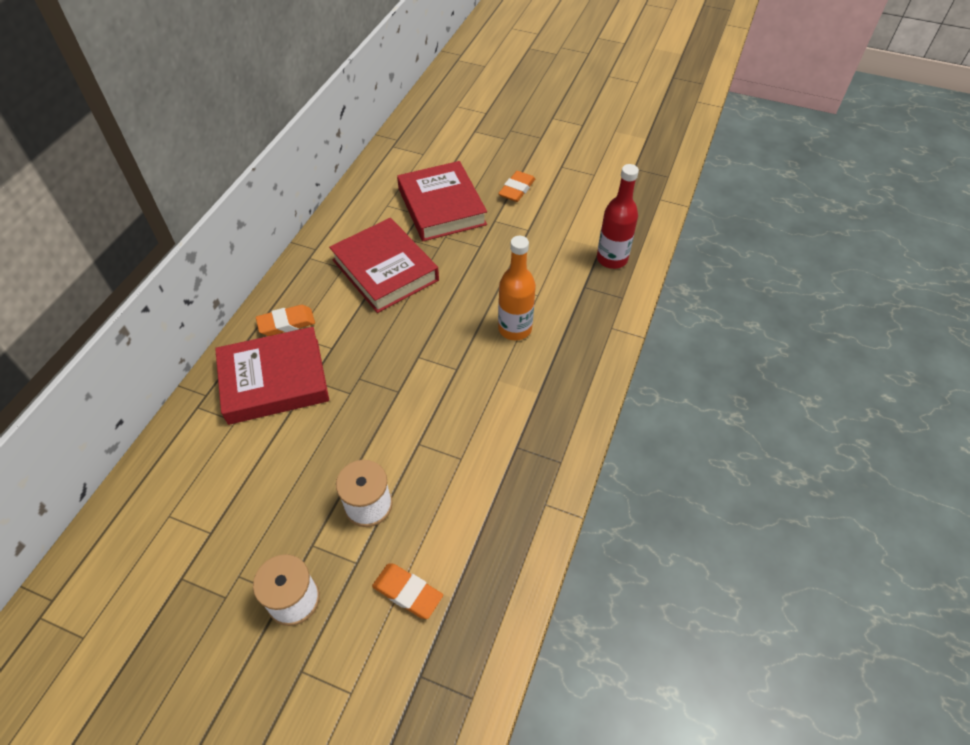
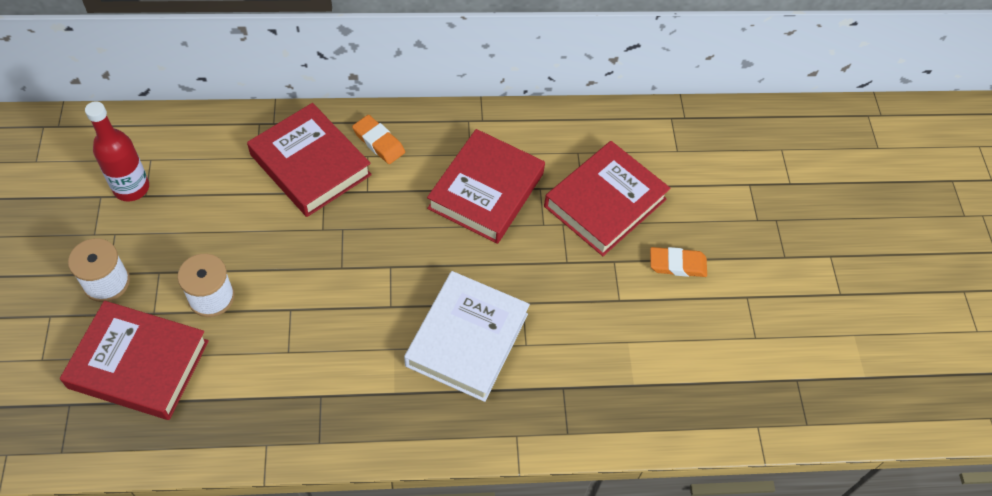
camera: 60 degrees right, 5 degrees up
(407, 592) = (139, 364): orange eraser -> red book
(515, 329) = (467, 340): orange bottle -> white book
(612, 259) = (622, 403): red bottle -> red bottle (131, 188)

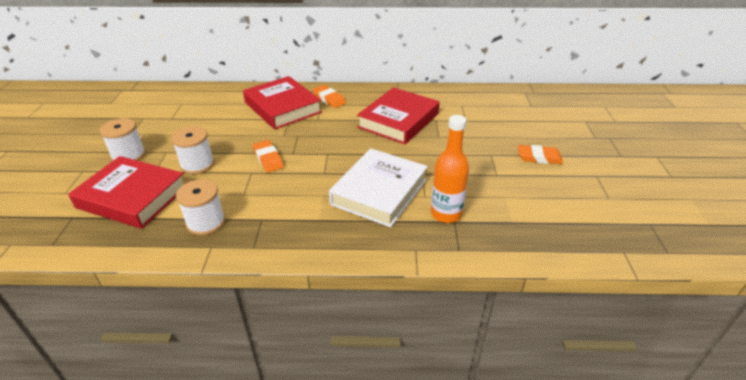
camera: 10 degrees right, 20 degrees down
(131, 188) = (164, 115): red bottle -> none
(250, 405) = (206, 222): none -> white spool
(309, 281) = (268, 159): none -> orange eraser
(553, 375) = (446, 214): none -> orange bottle
(605, 203) = (482, 127): red book -> none

